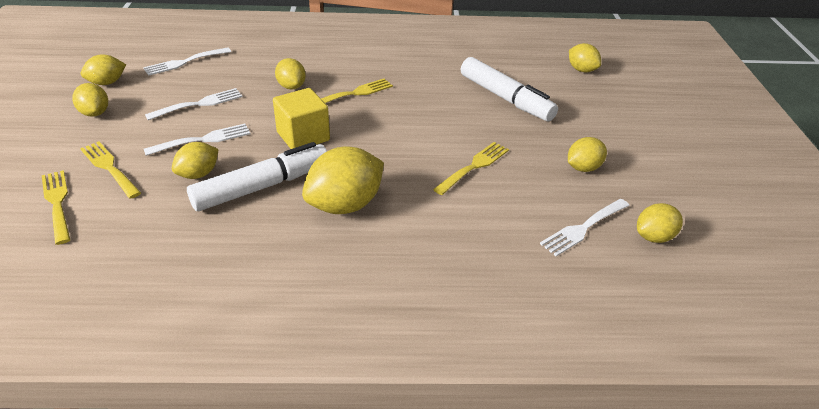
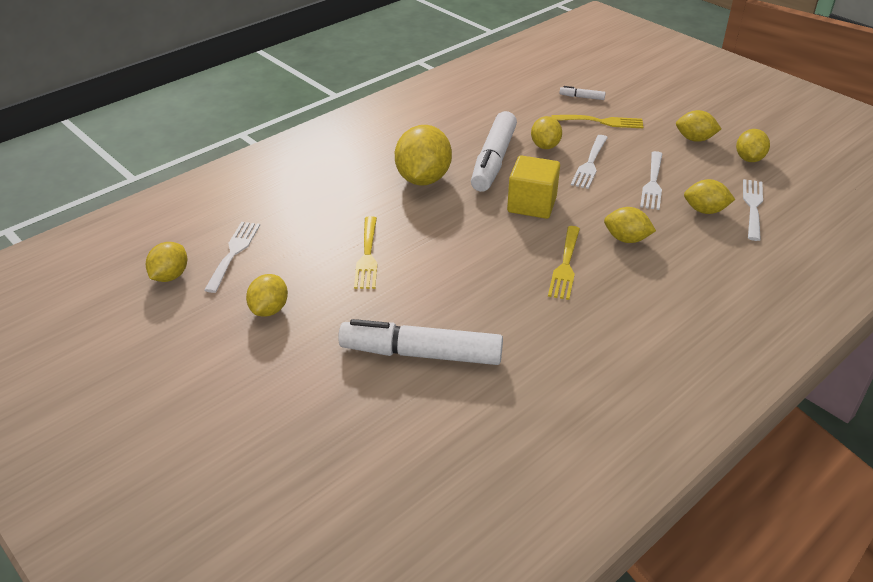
camera: 140 degrees right, 0 degrees up
(57, 203) = (582, 97): yellow fork -> white marker
(581, 70) = (377, 475): yellow lemon -> yellow lemon (705, 210)

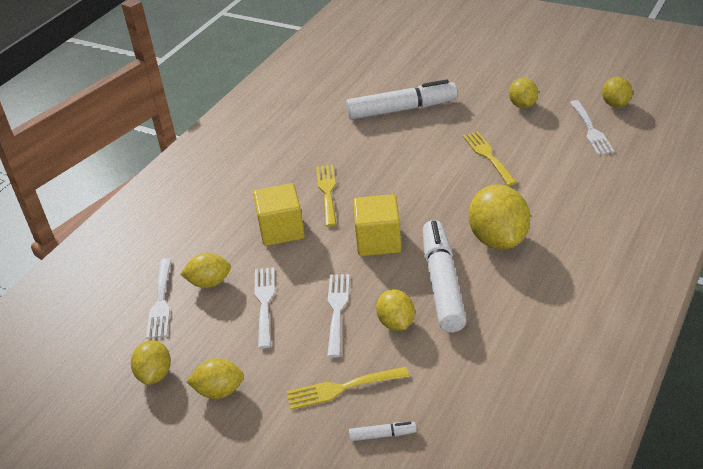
camera: 165 degrees right, 0 degrees up
(626, 239) = (281, 230): yellow lemon -> yellow cube

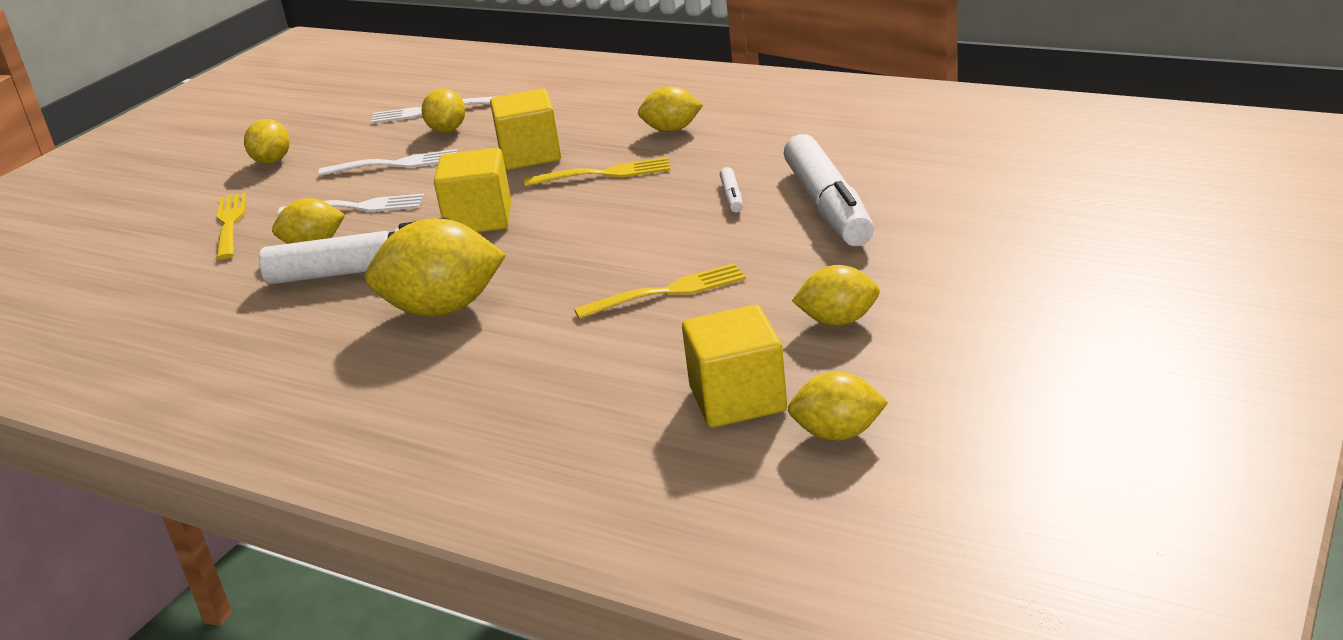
camera: 90 degrees right, 10 degrees down
(155, 374) = (318, 127): yellow lemon -> yellow lemon (672, 130)
(382, 435) = (147, 252): white marker -> white marker (732, 196)
(591, 130) = (737, 399): white fork -> yellow cube

